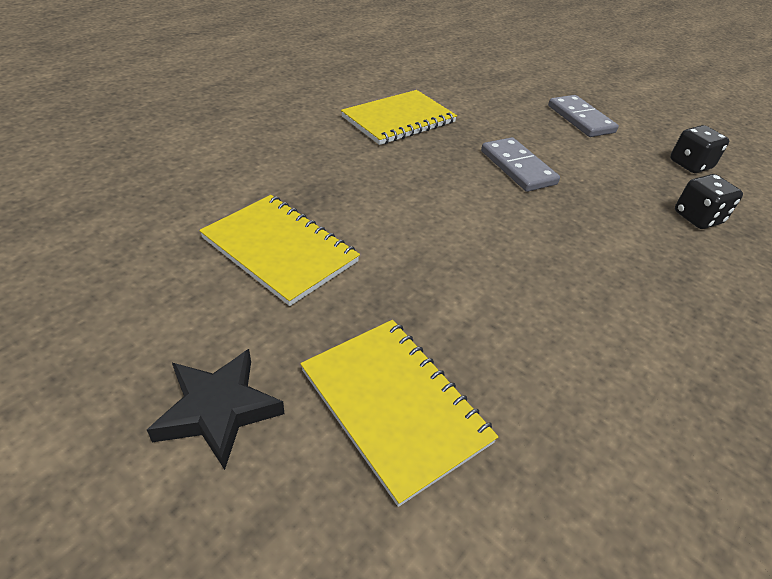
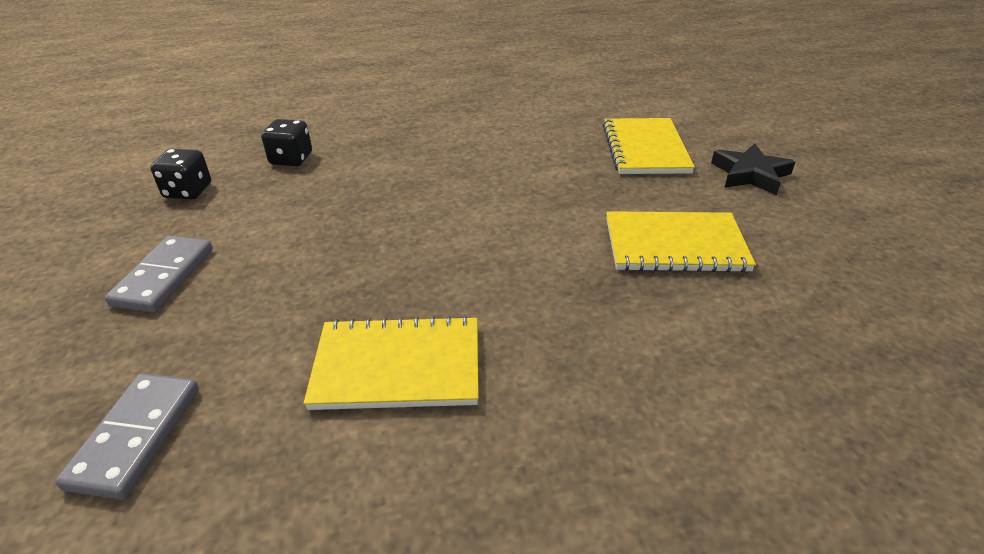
camera: 140 degrees left, 5 degrees down
(279, 250) = (675, 245): yellow notebook -> yellow notebook turned 75 degrees counterclockwise
(517, 167) = (357, 244): grey domino -> grey domino (136, 436)

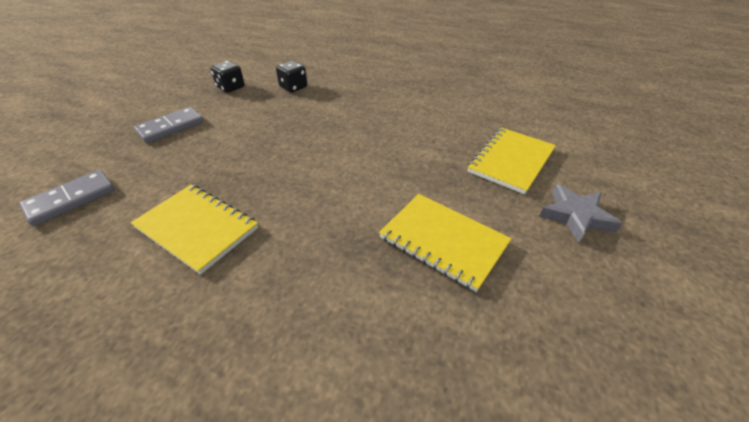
camera: 35 degrees right, 5 degrees up
(750, 174) = (575, 216): black star -> grey star

